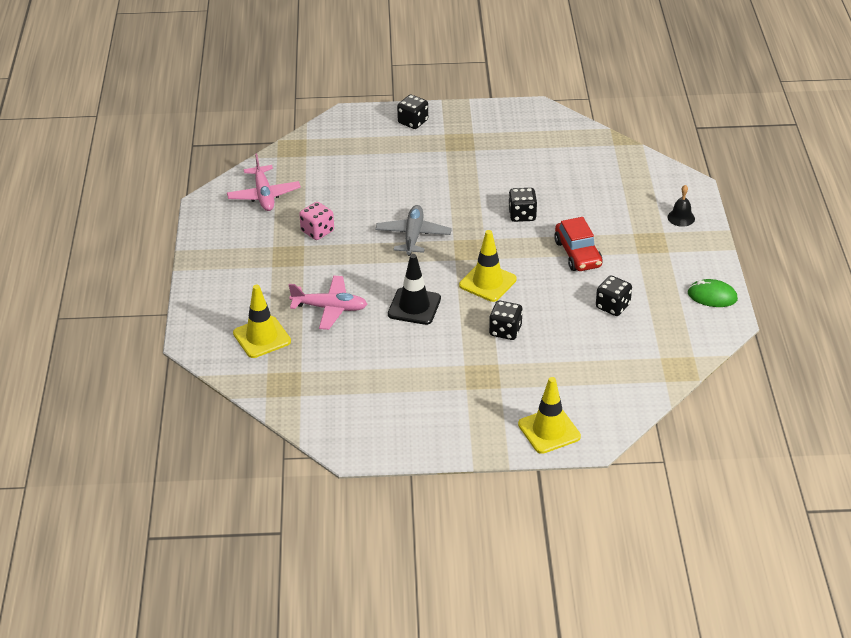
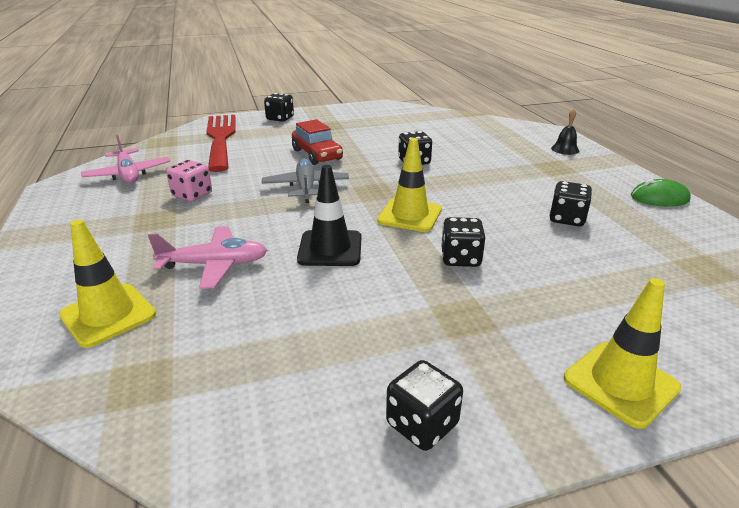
camera: 15 degrees left, 10 degrees down
(348, 151) = (220, 138): none -> red fork
(427, 431) = (422, 424): none -> black dice
(578, 254) = (491, 182): red car -> red car (317, 155)

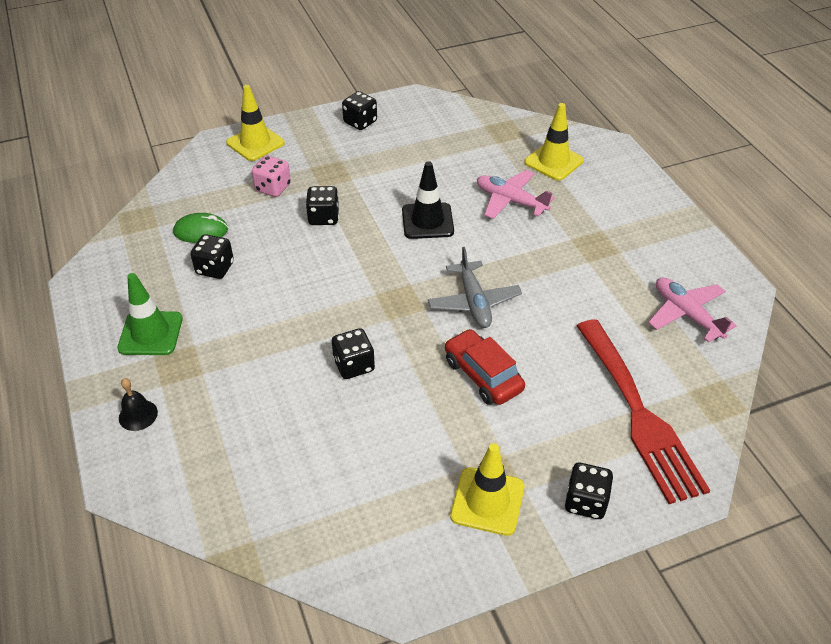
camera: 175 degrees right, 15 degrees up
(192, 195) = (586, 281): pink dice -> pink dice (273, 188)
(214, 265) = (510, 201): pink plane -> pink plane turned 45 degrees clockwise
(410, 215) = (362, 265): yellow traffic cone -> yellow traffic cone (487, 501)
(592, 182) = (150, 333): none -> green traffic cone
(659, 198) = (99, 306): green mouse -> green mouse (201, 231)

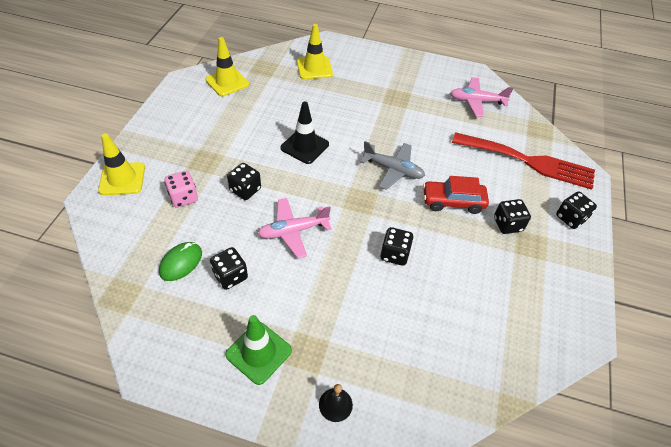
camera: 55 degrees left, 5 degrees up
(360, 122) = (173, 117): black dice -> black dice (507, 224)
(487, 501) = (544, 257): yellow traffic cone -> yellow traffic cone (227, 82)
(510, 201) = (327, 104): pink plane -> pink plane (293, 231)

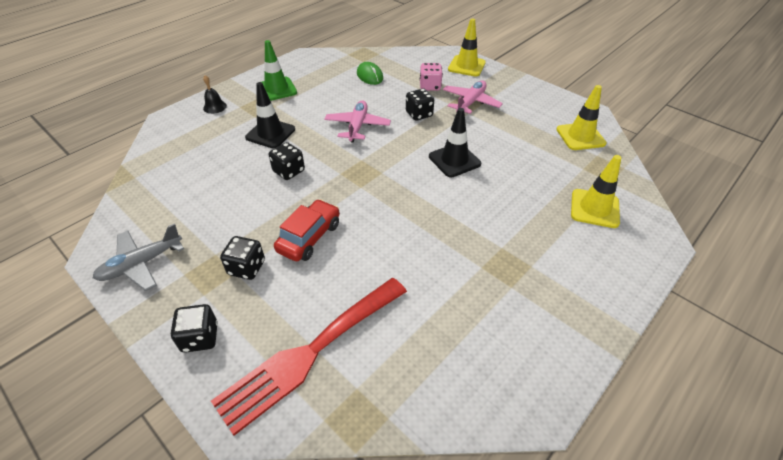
camera: 120 degrees right, 5 degrees down
(230, 276) = (342, 91): black dice -> none
(350, 304) = (270, 133): none -> black traffic cone
(393, 170) = (384, 210): grey plane -> grey plane (141, 264)
(476, 101) = (461, 363): pink plane -> pink plane (470, 102)

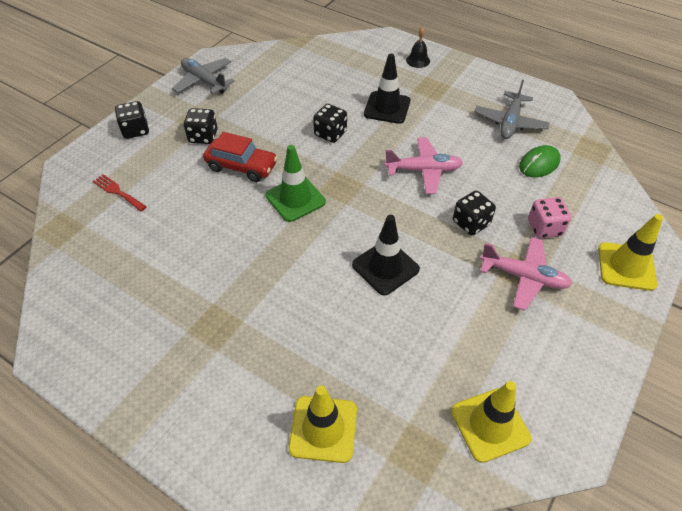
camera: 80 degrees right, 5 degrees up
(276, 89) = (469, 93): green traffic cone -> green traffic cone (295, 199)
(309, 353) = (117, 192): red fork -> red fork, size x0.40
(321, 78) = (510, 122): none -> grey plane

